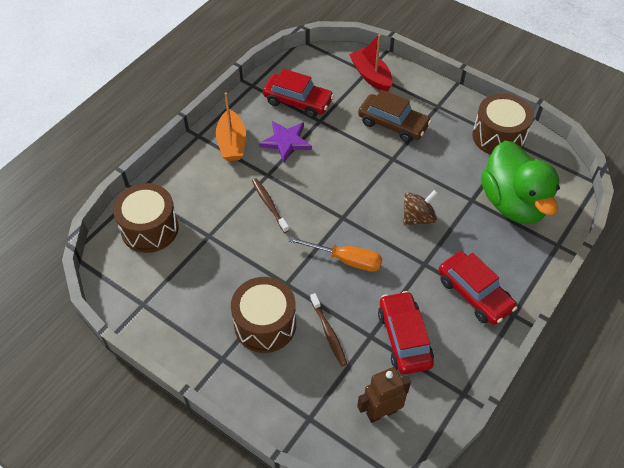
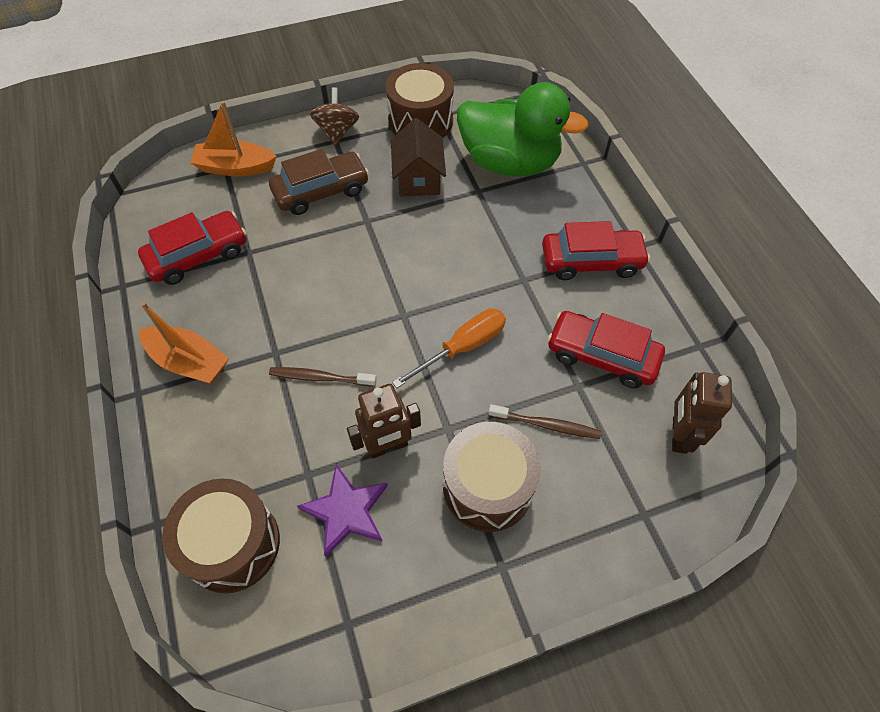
camera: 55 degrees left, 5 degrees up
(252, 261) = (388, 446): none -> brown robot
(286, 142) = (245, 303): purple star -> purple star (346, 511)
(371, 76) = (235, 167): red boat -> orange boat
(418, 218) = (462, 248): brown spinning top -> brown spinning top (337, 131)
(450, 164) = (418, 178): none -> brown house

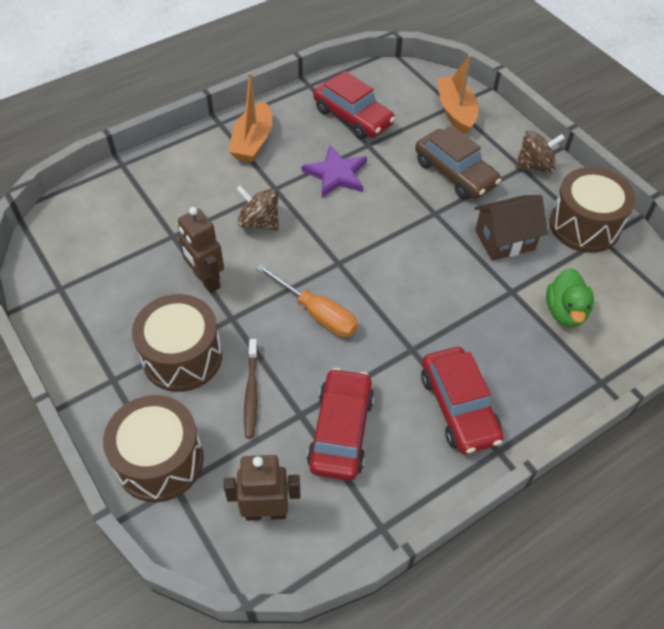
camera: 75 degrees right, 5 degrees down
(232, 544) = (112, 208): brown drum -> brown drum (160, 460)
(321, 378) = (259, 222): brown toothbrush -> brown spinning top
(346, 511) = (146, 266): purple star -> purple star (336, 174)
(509, 162) = (565, 312): green duck -> green duck, size x0.51

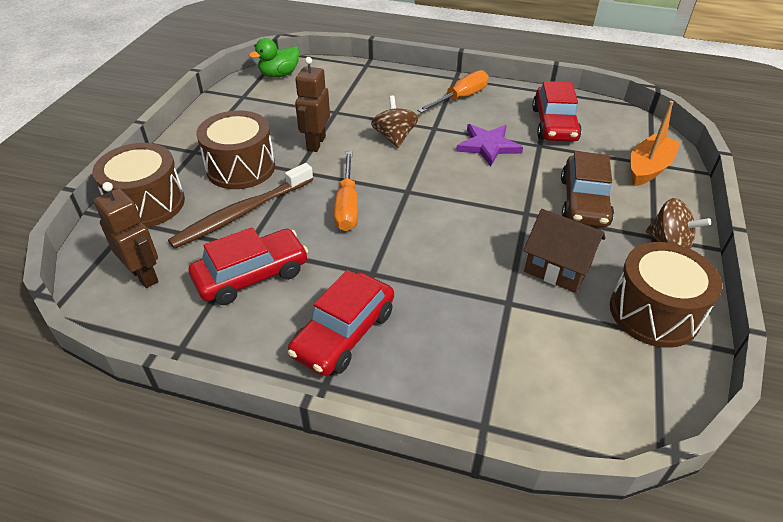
camera: 50 degrees right, 10 degrees down
(251, 392) = (242, 213): brown toothbrush -> brown toothbrush, size x1.66
(253, 142) = (460, 98): orange boat -> orange screwdriver
(565, 312) = (533, 352): green duck -> green duck (279, 74)

